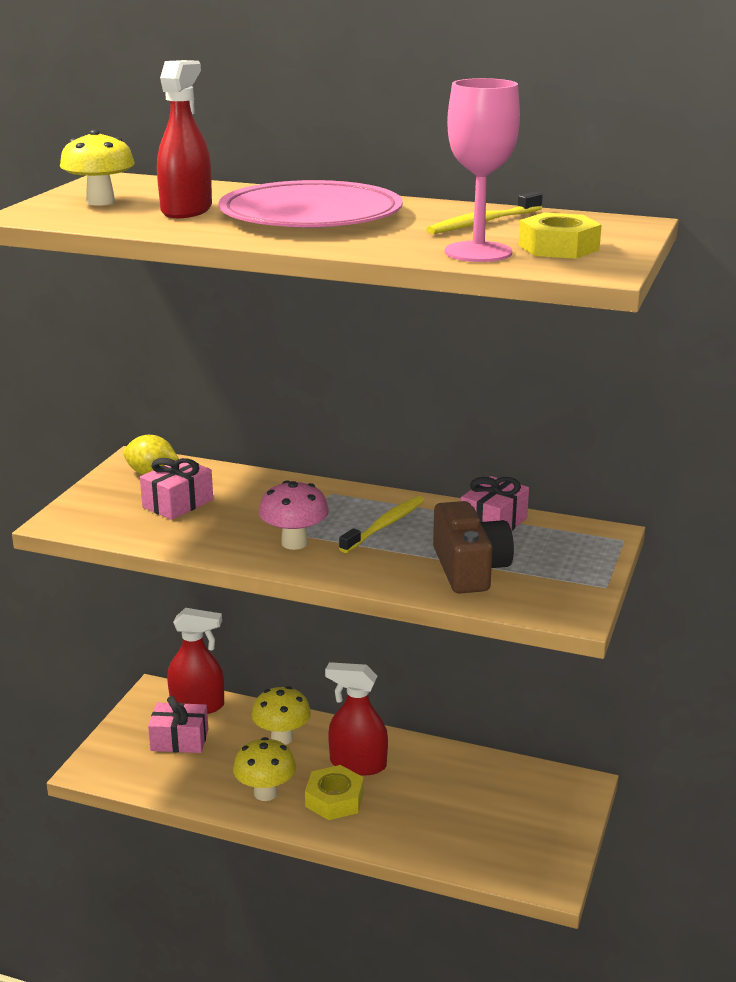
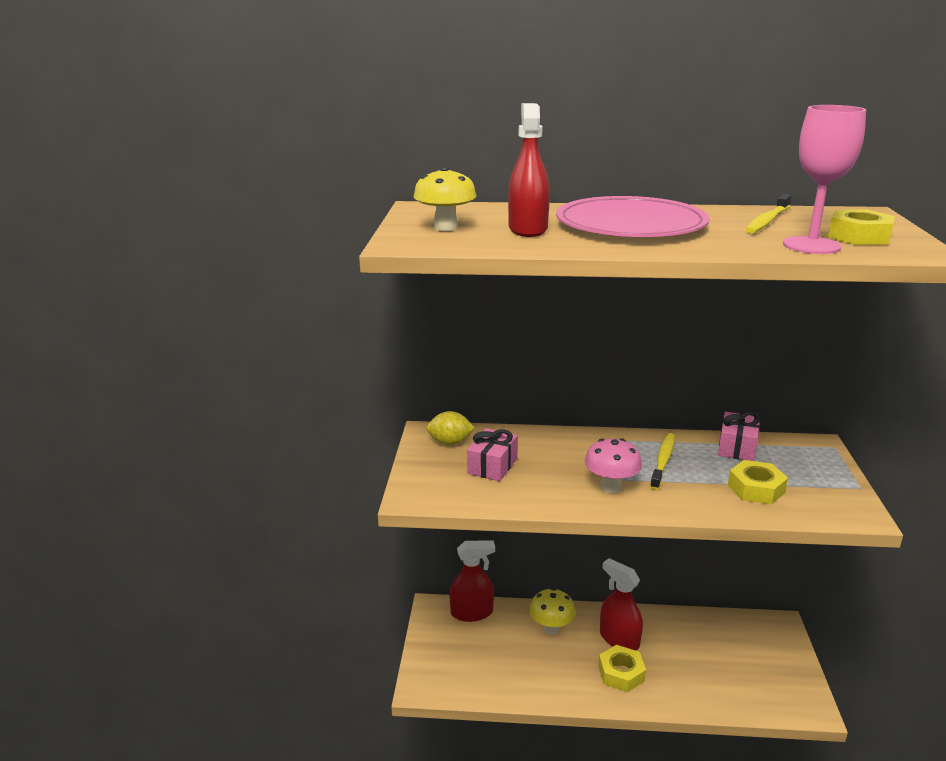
camera: 15 degrees left, 0 degrees up
(179, 740) = (476, 646): pink gift -> none
(265, 793) = (567, 678): yellow mushroom -> none
(357, 764) = (619, 639): red spray bottle -> red spray bottle turned 45 degrees clockwise
(469, 569) = (756, 489): brown camera -> yellow nut

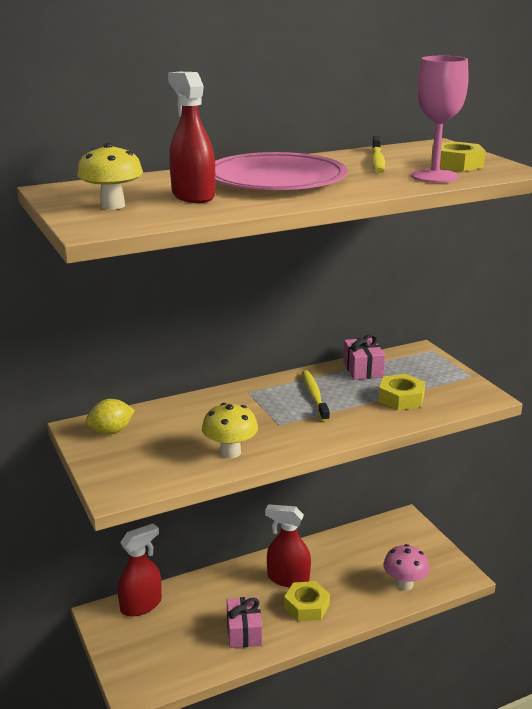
camera: 30 degrees left, 0 degrees up
(492, 466) = (170, 441): pink gift -> pink gift (244, 631)
(551, 628) = (224, 591): yellow mushroom -> yellow mushroom (230, 452)
(611, 487) = (289, 429): pink mushroom -> pink mushroom (404, 584)

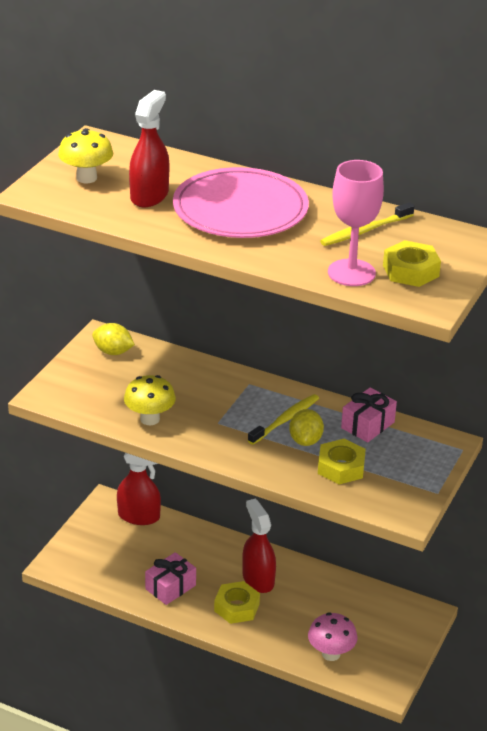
camera: 50 degrees right, 10 degrees up
(350, 398) = (305, 440): none -> yellow lemon

